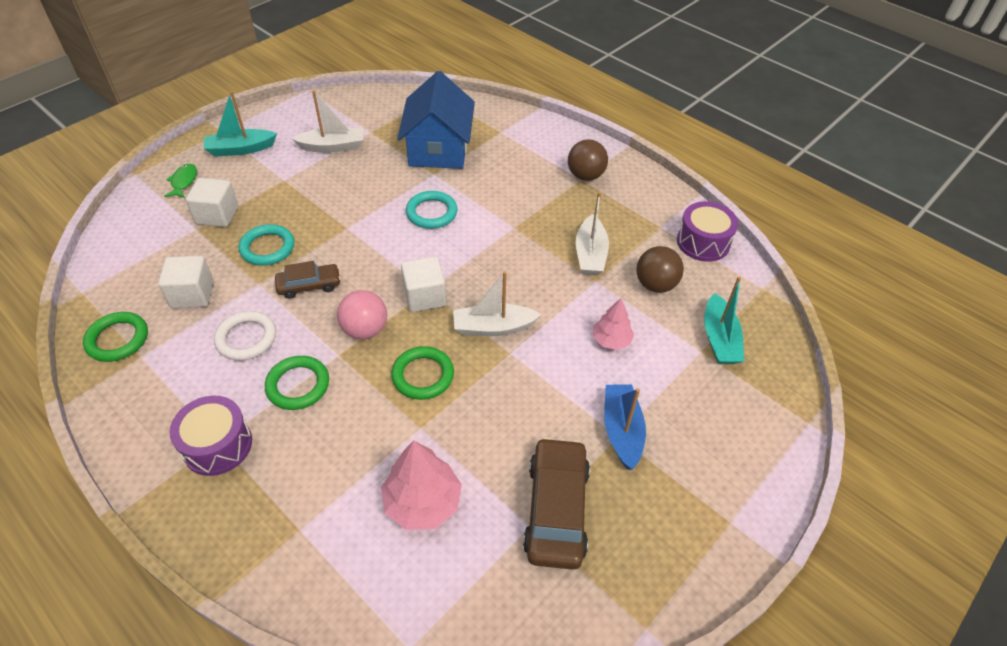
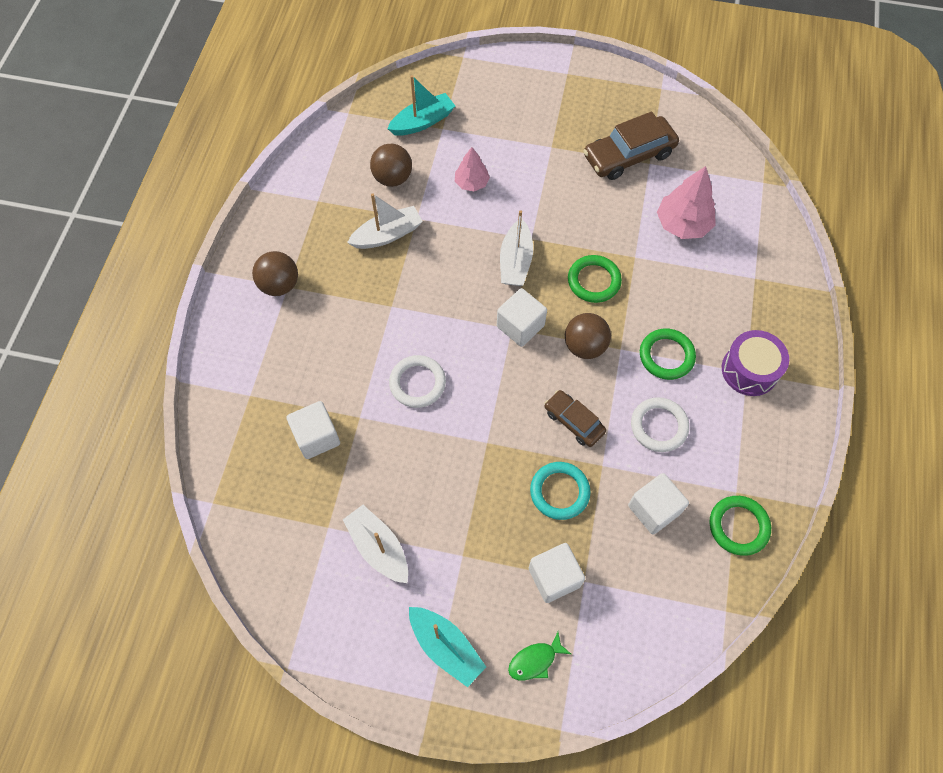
camera: 120 degrees left, 15 degrees up
(365, 330) = (584, 346): pink ball -> brown ball
(431, 213) = (417, 383): turquoise ring -> white ring
(438, 149) = (316, 437): blue house -> white cube
(493, 327) = (515, 261): white boat -> white boat turned 45 degrees clockwise
(621, 431) = (546, 146): blue boat -> none
(703, 242) = (319, 165): purple drum -> none

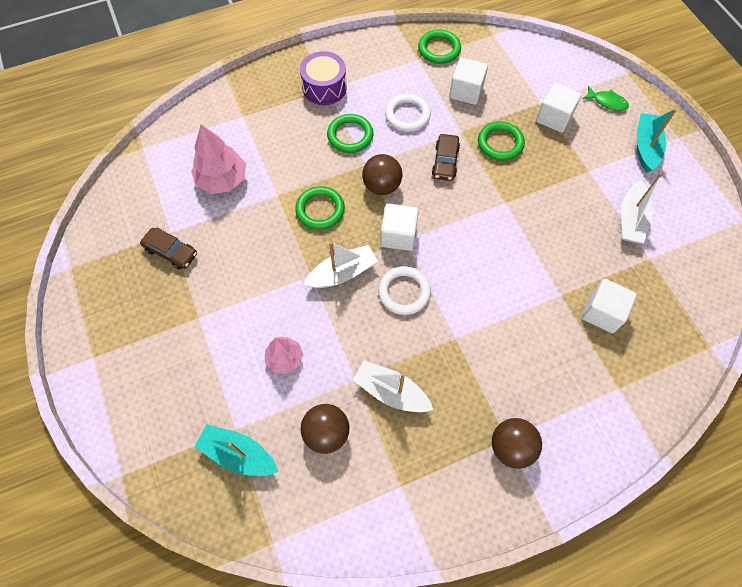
camera: 125 degrees left, 0 degrees up
(417, 383) = (502, 274): white ring -> white ring (404, 292)
(559, 492) = (500, 143): turquoise ring -> green ring
(628, 155) = (171, 252): brown car -> brown car, size x0.60

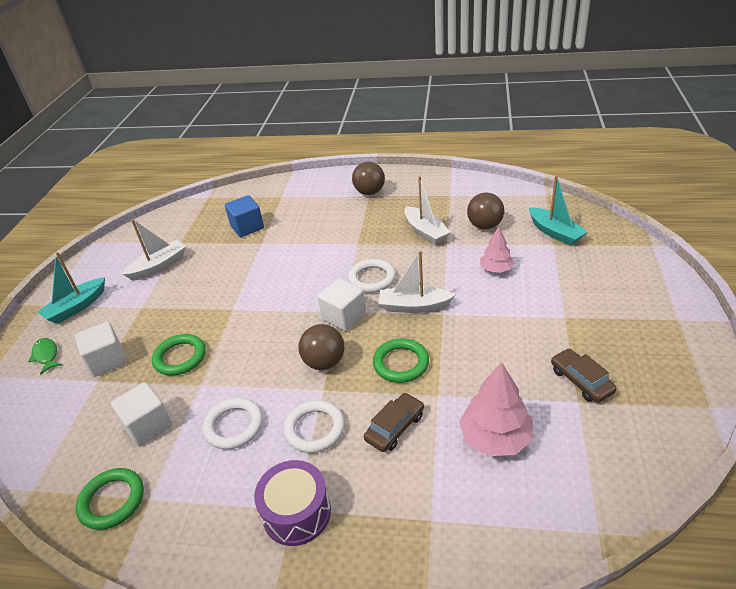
camera: 145 degrees left, 25 degrees down
(350, 136) = (315, 429): green ring -> white ring
(445, 162) = (245, 361): brown car -> brown car (395, 427)
(602, 313) = (247, 227): white cube -> blue cube

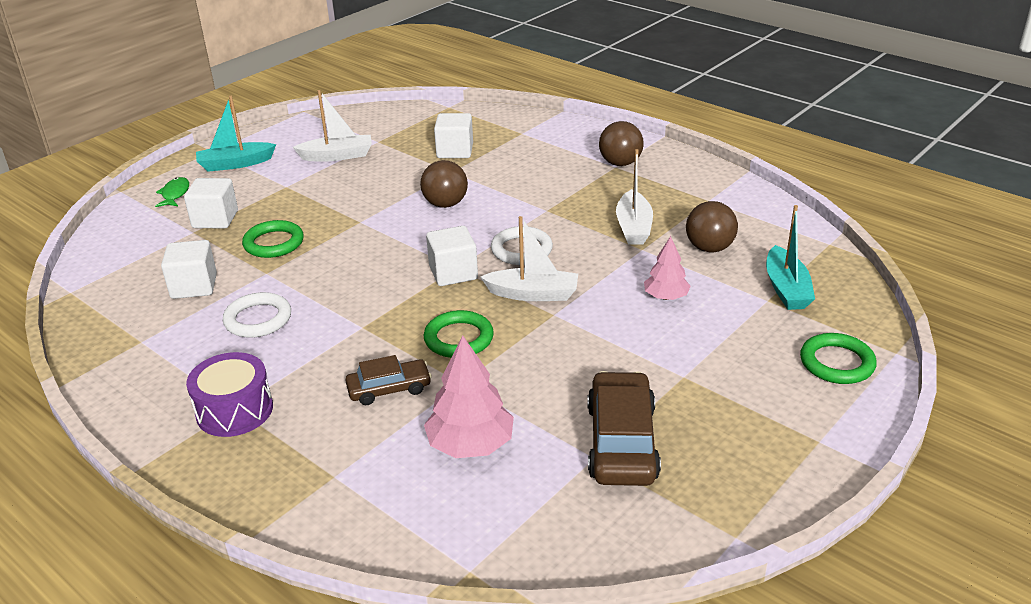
camera: 30 degrees right, 5 degrees down
(112, 501) = (114, 328): green ring -> green ring (837, 363)
(247, 227) = (455, 151): blue cube -> white cube
(315, 429) = (320, 355): white ring -> none
(324, 362) = (390, 304): brown ball -> brown ball (445, 204)
(414, 306) = (533, 294): white boat -> white boat turned 150 degrees clockwise
(581, 381) = (622, 442): brown car -> brown car, size x1.67

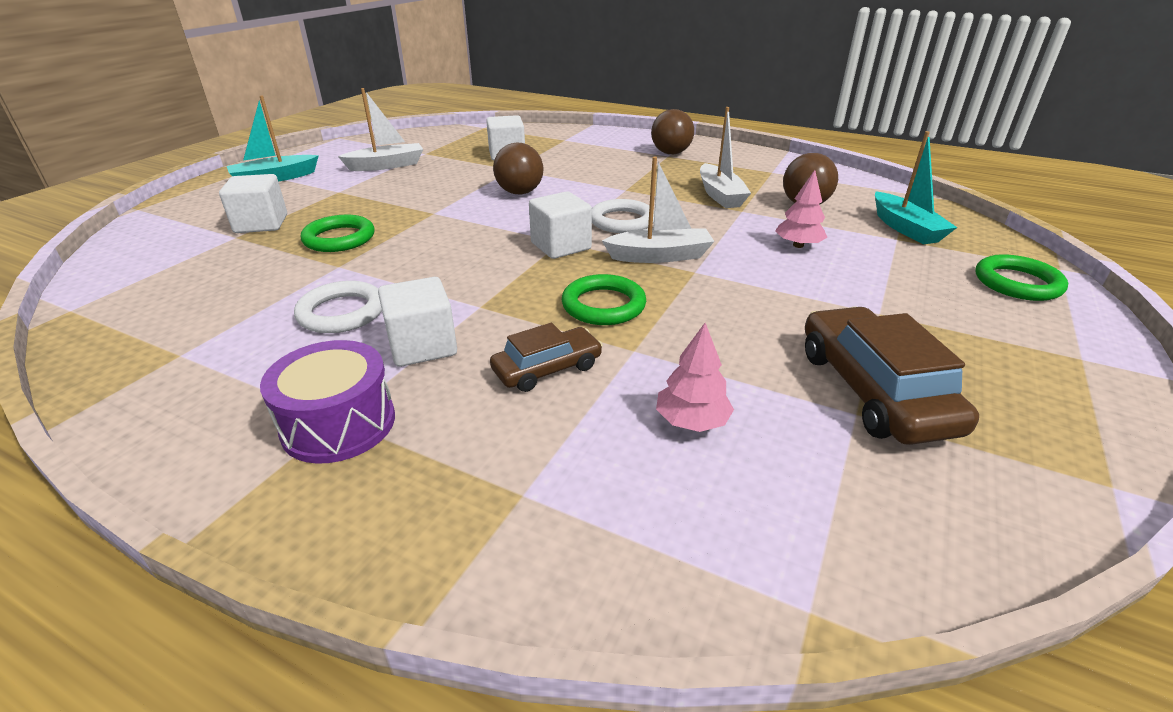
camera: 15 degrees left, 0 degrees up
(175, 194) = (207, 206): green fish -> none
(194, 286) = (247, 287): white cube -> white cube (422, 346)
(470, 445) = (691, 421): pink tree -> pink tree, size x0.62

